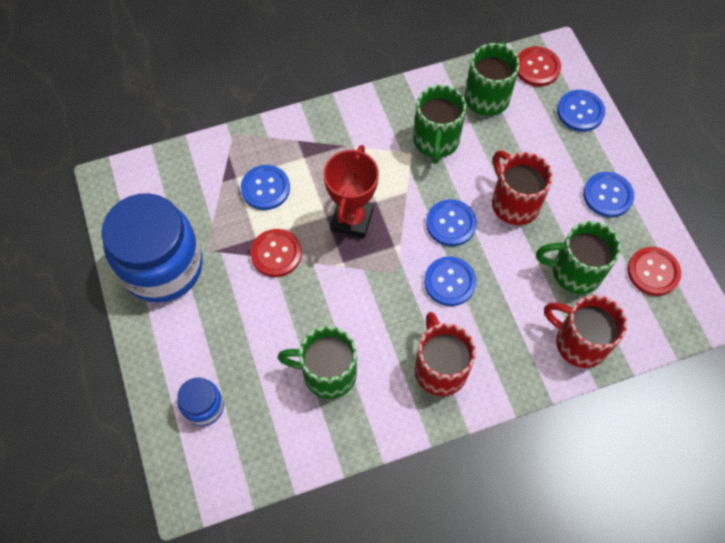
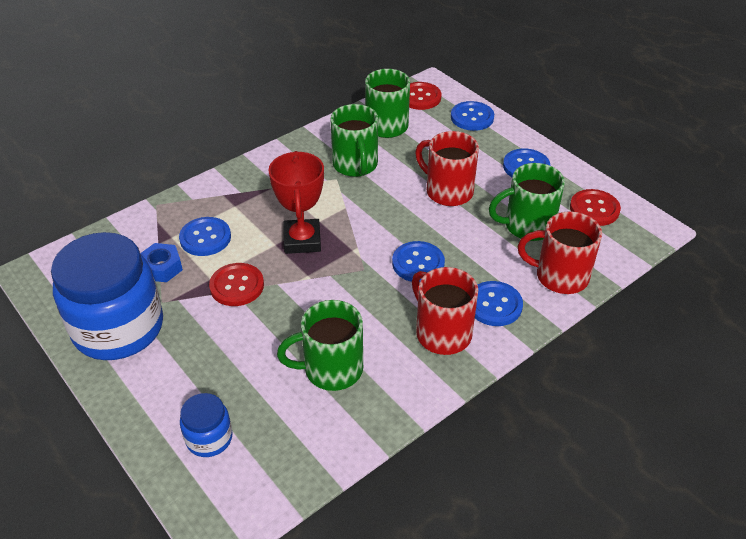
camera: 20 degrees left, 20 degrees down
(217, 211) = (162, 268): none -> blue nut
(451, 224) = (398, 220): blue button -> blue button (494, 305)

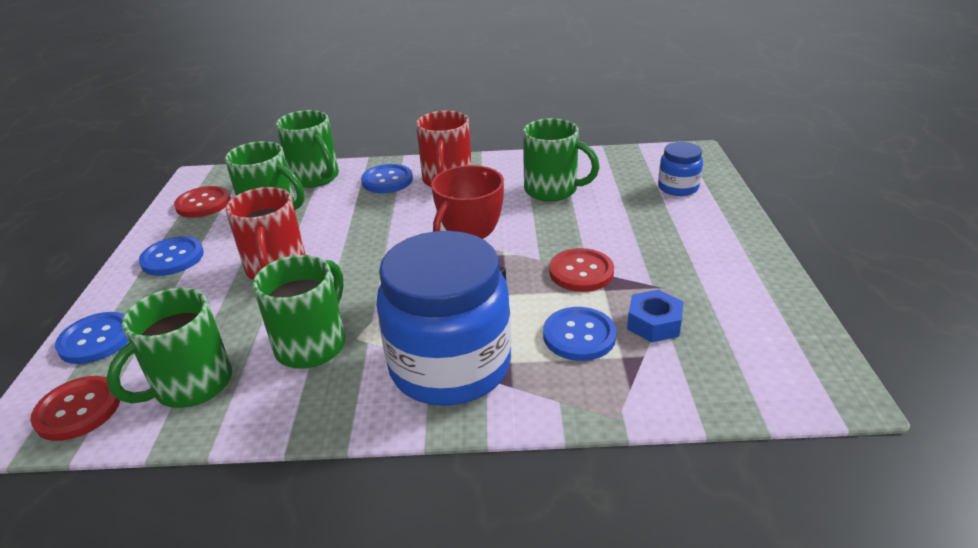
camera: 140 degrees left, 10 degrees down
(118, 328) = (730, 283): blue jar -> blue jar (450, 366)
(418, 263) = (398, 224): blue button -> none
(559, 276) = (315, 178): red mug -> green mug

